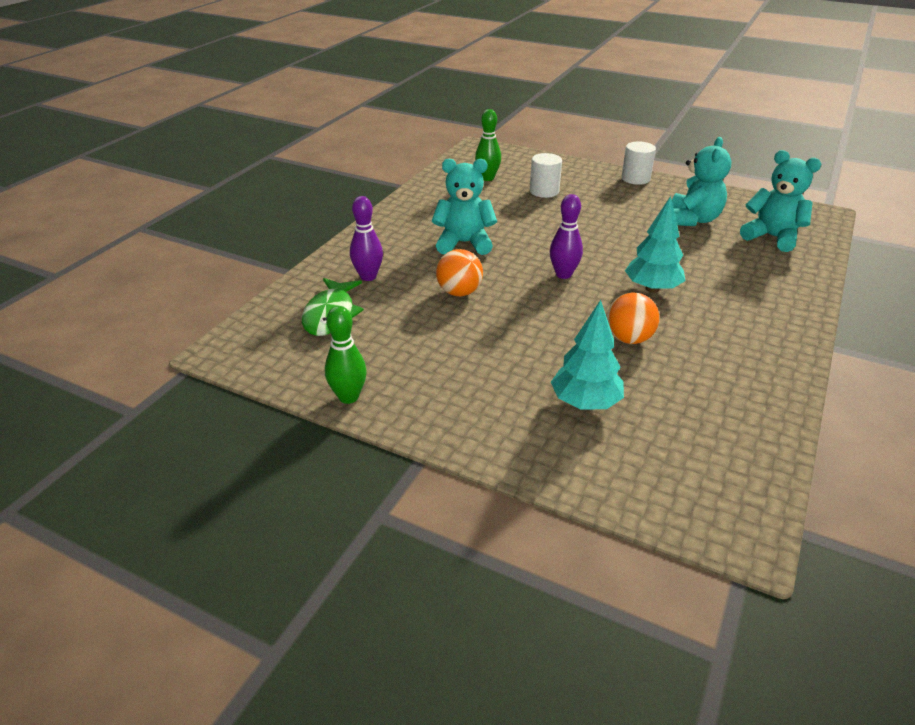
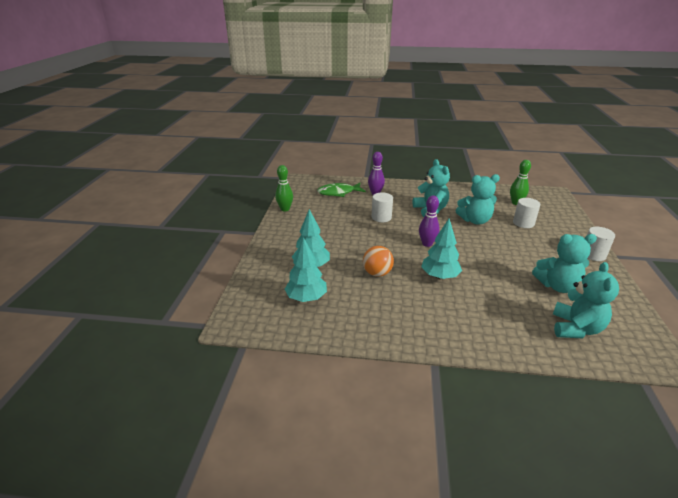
camera: 70 degrees right, 5 degrees down
(459, 292) = (381, 217): orange ball -> white cylinder
(518, 220) = (475, 220): none -> turquoise teddy bear
(681, 427) = (306, 298): none -> turquoise tree

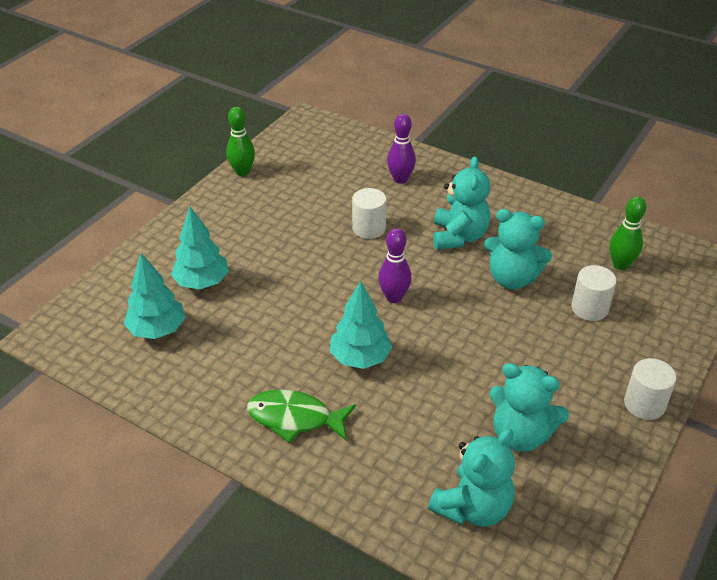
camera: 25 degrees right, 10 degrees up
(338, 193) = (344, 162): green fish -> green fish (295, 418)
(377, 273) = (278, 323): orange ball -> none

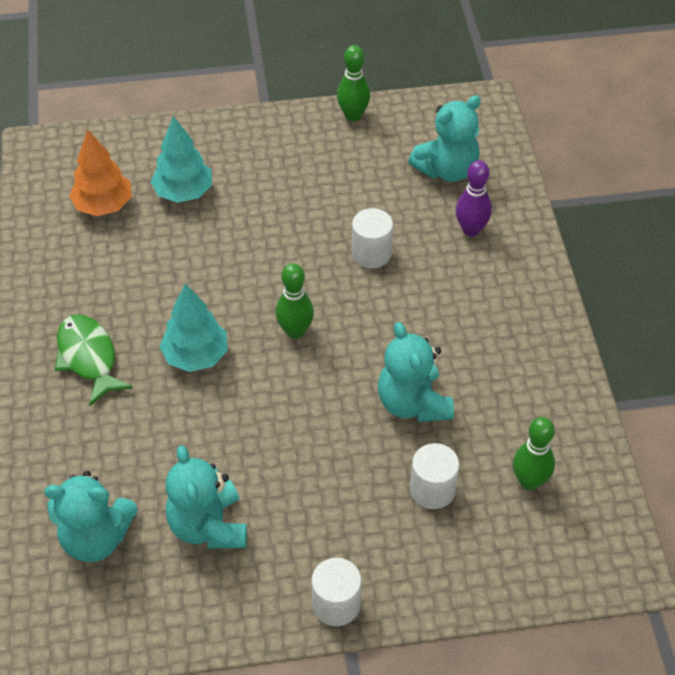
camera: 50 degrees right, 10 degrees up
(157, 330) = (103, 205): turquoise tree -> orange tree
(394, 297) = (295, 331): purple bowling pin -> green bowling pin
(459, 236) = (432, 326): turquoise teddy bear -> turquoise teddy bear (447, 170)

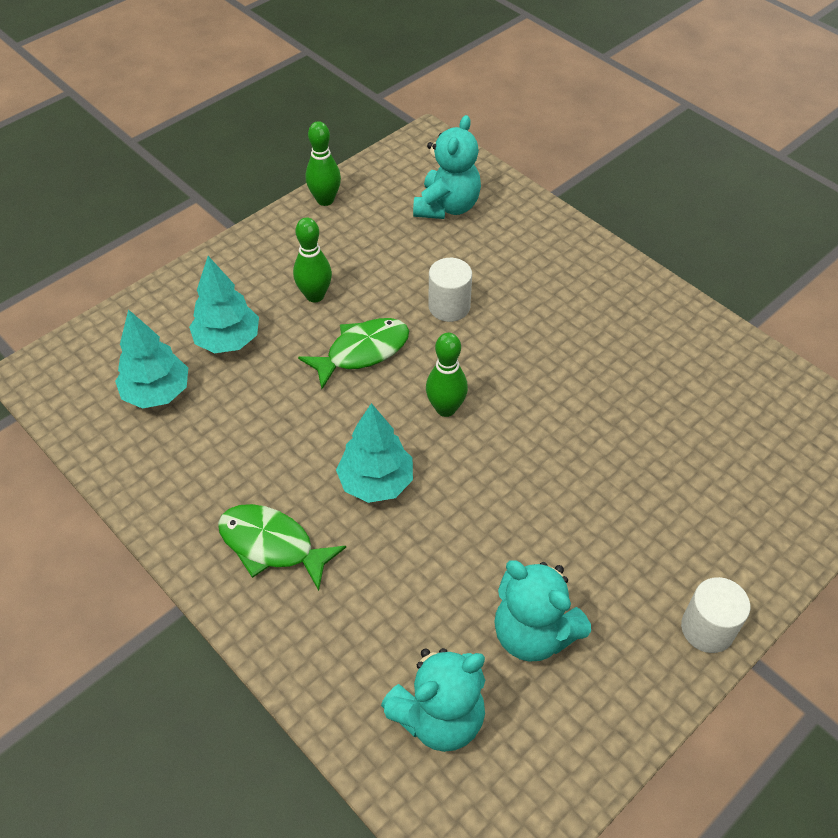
camera: 35 degrees left, 0 degrees up
(103, 205) = (157, 393): orange tree -> turquoise tree
(272, 253) = (362, 352): none -> green fish
(413, 403) = (602, 413): turquoise teddy bear -> none
(432, 490) = (687, 476): white cylinder -> none
(471, 229) = (512, 245): purple bowling pin -> none
(529, 481) = (751, 422): green bowling pin -> green bowling pin (315, 295)

